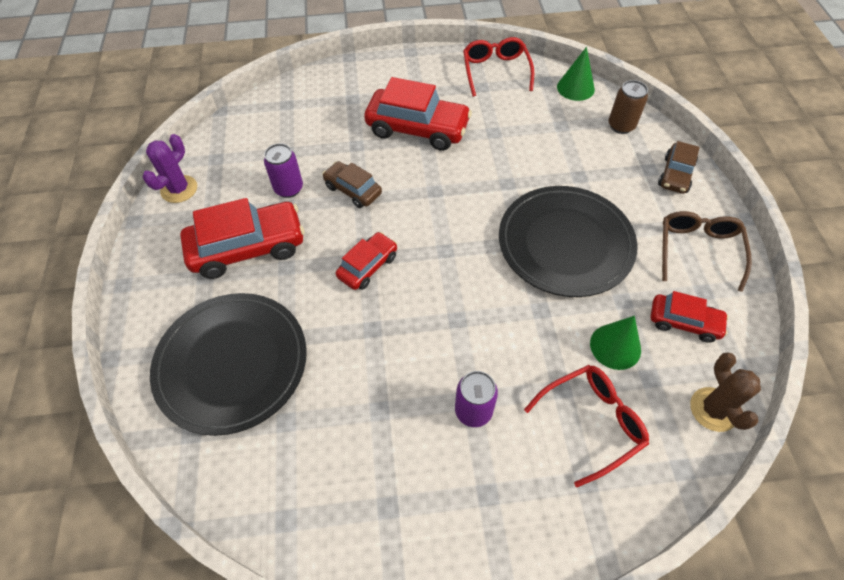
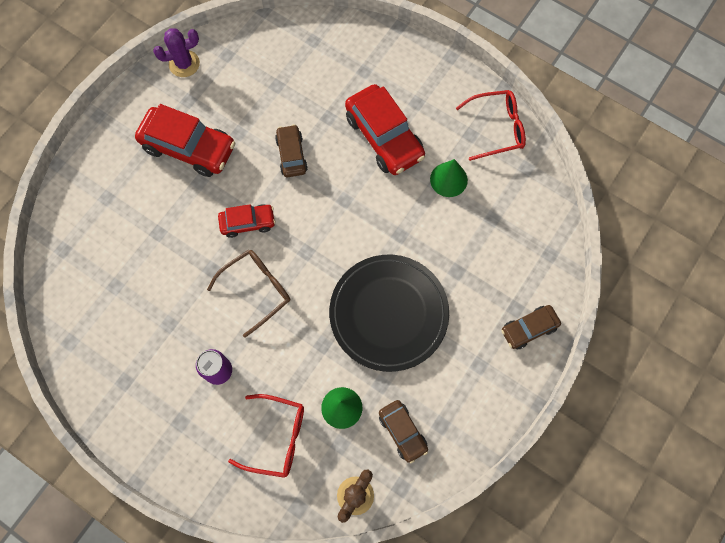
camera: 40 degrees right, 15 degrees up
(232, 364) = (116, 224): black plate -> none
(288, 188) = (252, 119): purple can -> none
(495, 71) = (497, 128): red glasses -> red glasses turned 45 degrees clockwise
(575, 88) = (542, 193): green cone -> green cone (448, 179)
(621, 126) = (537, 256): brown can -> none
(684, 322) = (402, 432): red car -> brown car
(698, 250) = (472, 395): brown glasses -> brown glasses (257, 290)

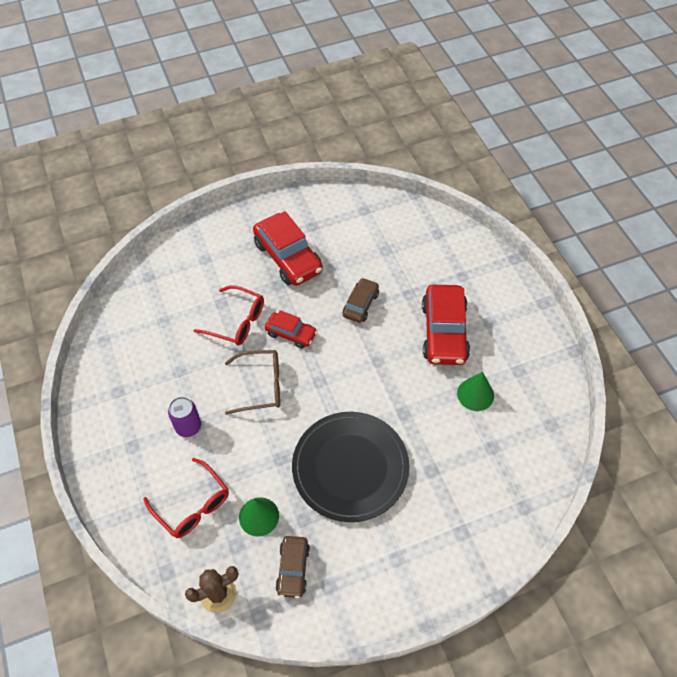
camera: 35 degrees right, 15 degrees down
(184, 64) = (328, 200): purple cactus -> none
(497, 128) = (546, 378): red glasses -> red glasses (237, 322)
(529, 329) = (462, 557): brown car -> none

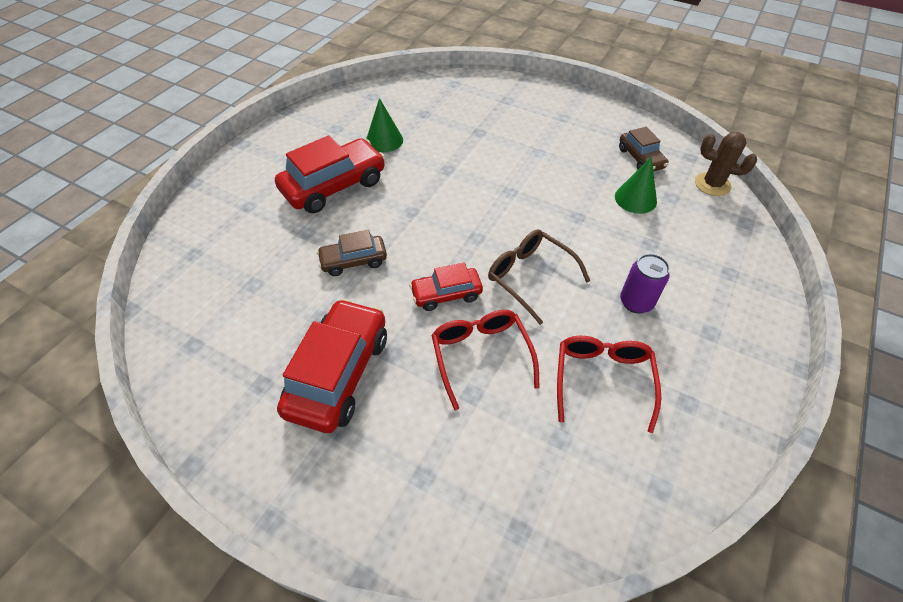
camera: 130 degrees left, 5 degrees down
(192, 505) = (686, 244): red glasses -> red glasses (602, 379)
(291, 334) = (446, 294): red car -> red car turned 90 degrees counterclockwise
(293, 569) = (640, 158): brown car -> brown car turned 105 degrees clockwise
(350, 467) = (531, 172): black plate -> none

